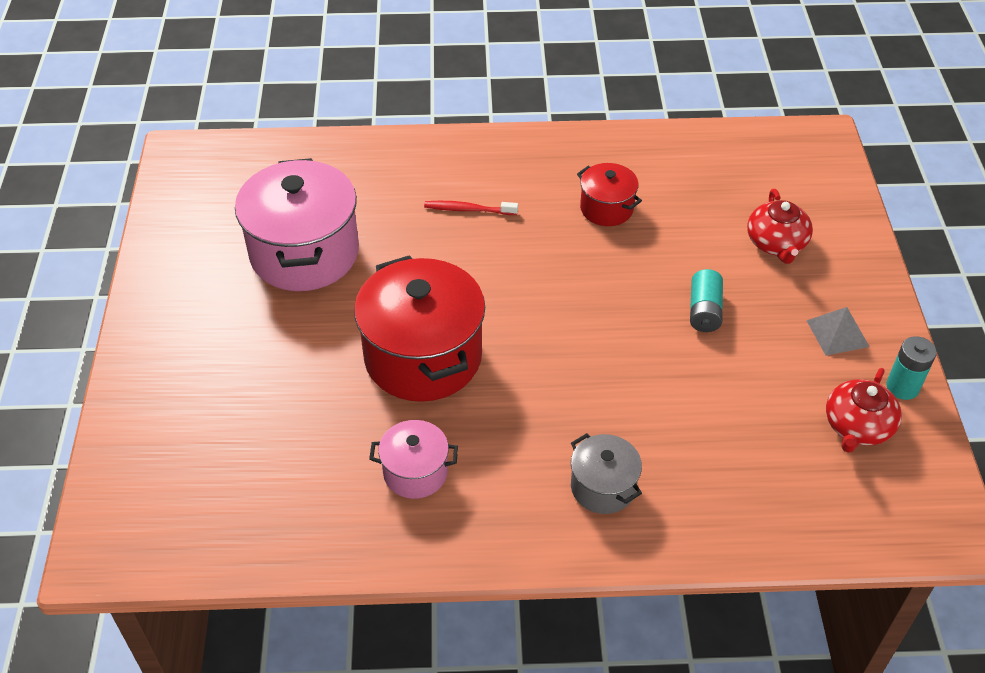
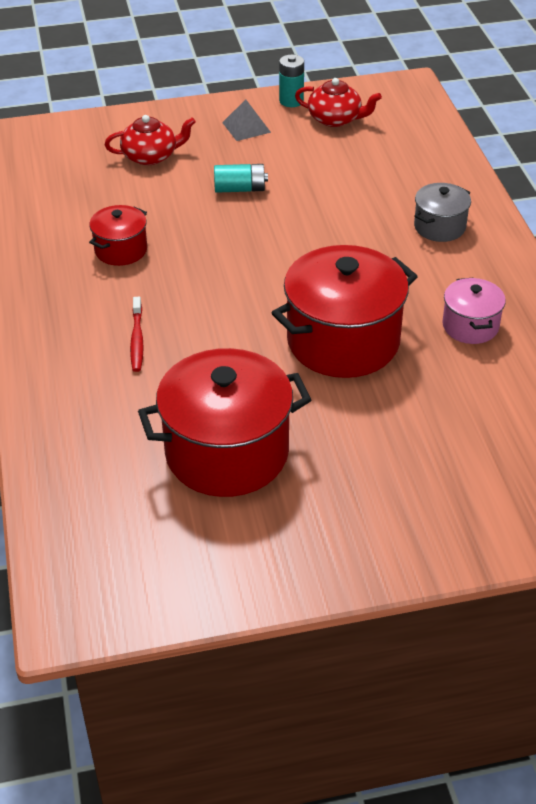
camera: 100 degrees left, 5 degrees down
(304, 253) = (227, 452): pink pot -> red pot

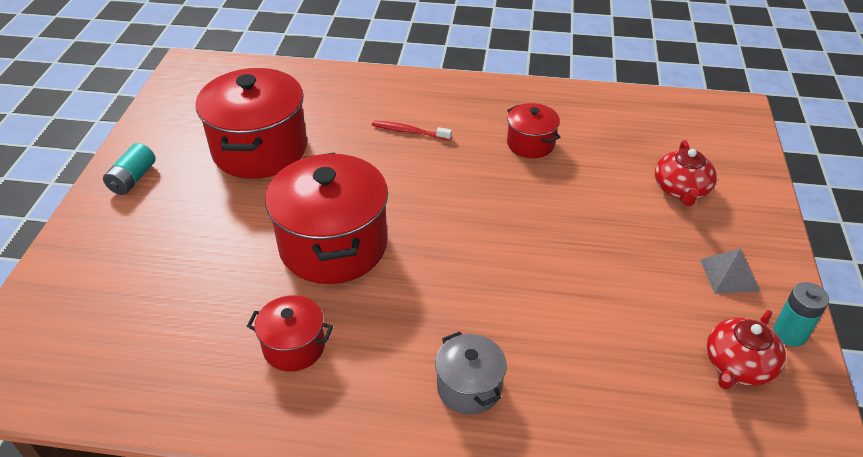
camera: 110 degrees right, 0 degrees up
(240, 189) = (602, 239): turquoise battery -> turquoise battery (133, 179)
(470, 326) = (294, 347): pink pot -> red pot

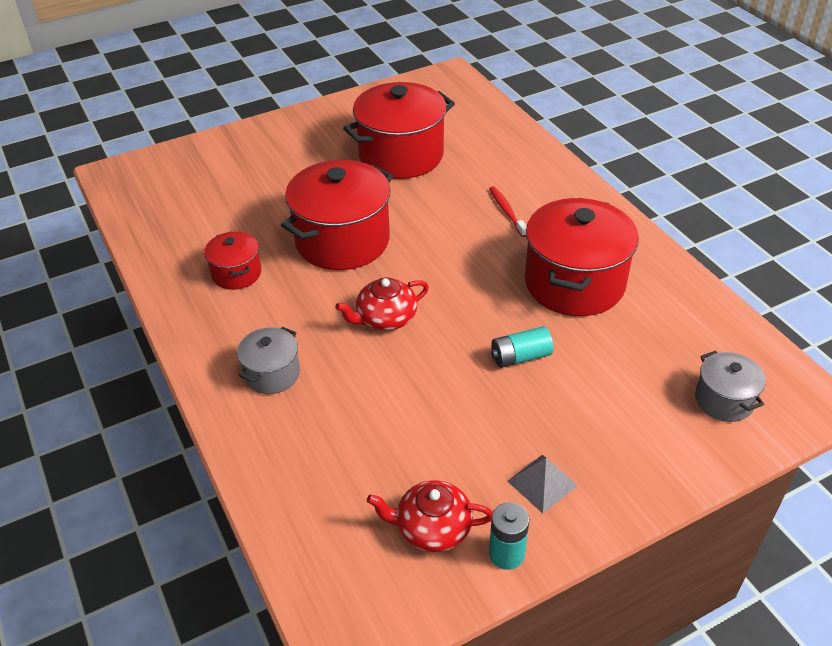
camera: 55 degrees right, 0 degrees up
(133, 179) = (313, 124): turquoise battery -> turquoise battery (520, 357)
(530, 144) = (574, 283): red pot -> red pot, size x1.97
(681, 189) = (627, 406): red teapot -> red teapot (385, 318)
(709, 144) = (724, 400): none -> grey pot

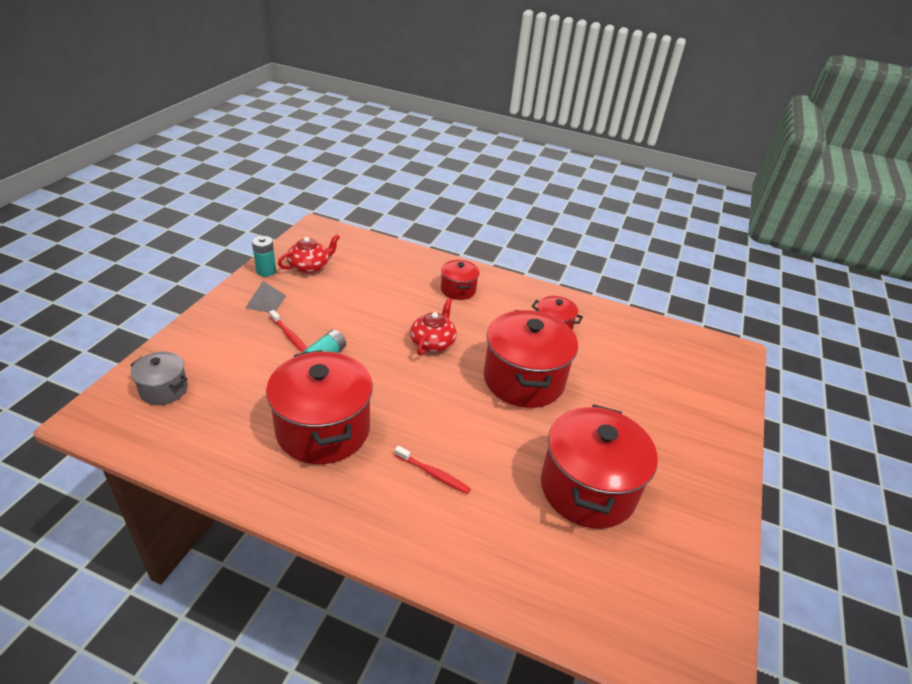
camera: 135 degrees right, 5 degrees down
(272, 374) = (458, 290): grey pot -> red pot
(543, 406) = (290, 336): none -> red toothbrush

